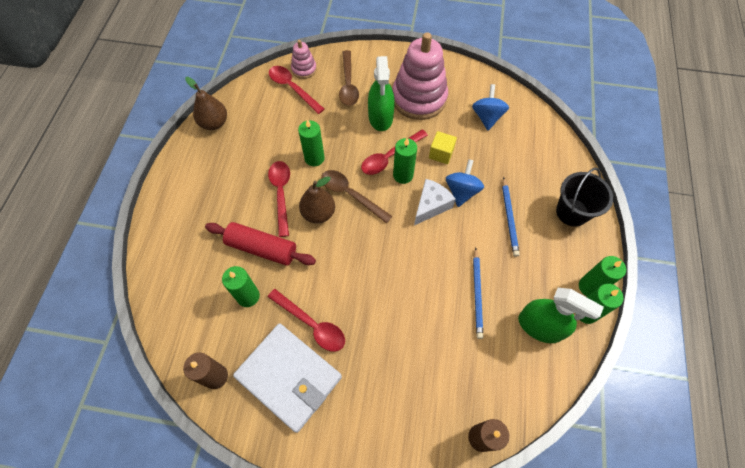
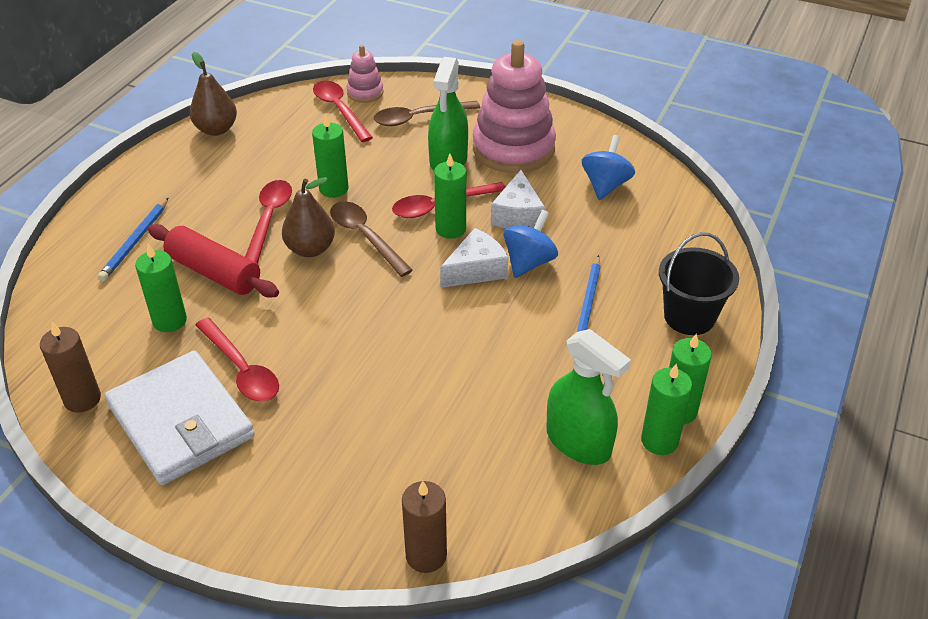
camera: 15 degrees right, 20 degrees down
(348, 84) = (419, 118): brown spoon -> brown spoon turned 60 degrees clockwise
(441, 153) = (517, 215): yellow cube -> white cheese
(477, 294) = (498, 384): blue pencil -> blue pencil (135, 241)

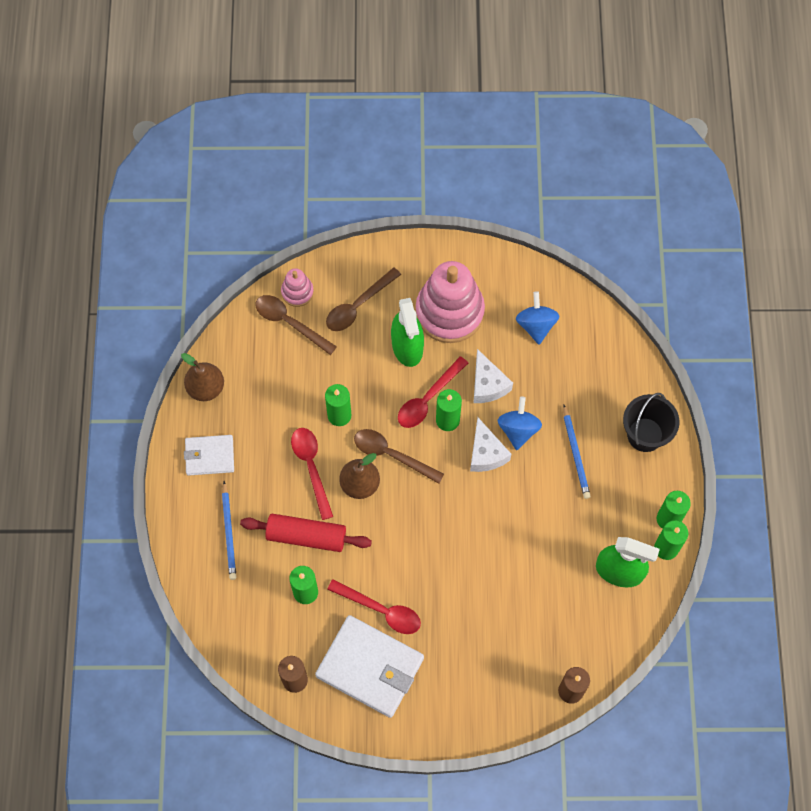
camera: 25 degrees left, 25 degrees up
(173, 177) = (209, 456): none -> white wallet
(339, 110) = (290, 323): red spoon -> brown spoon
(476, 270) = (486, 453): white cheese -> white cheese turned 135 degrees clockwise

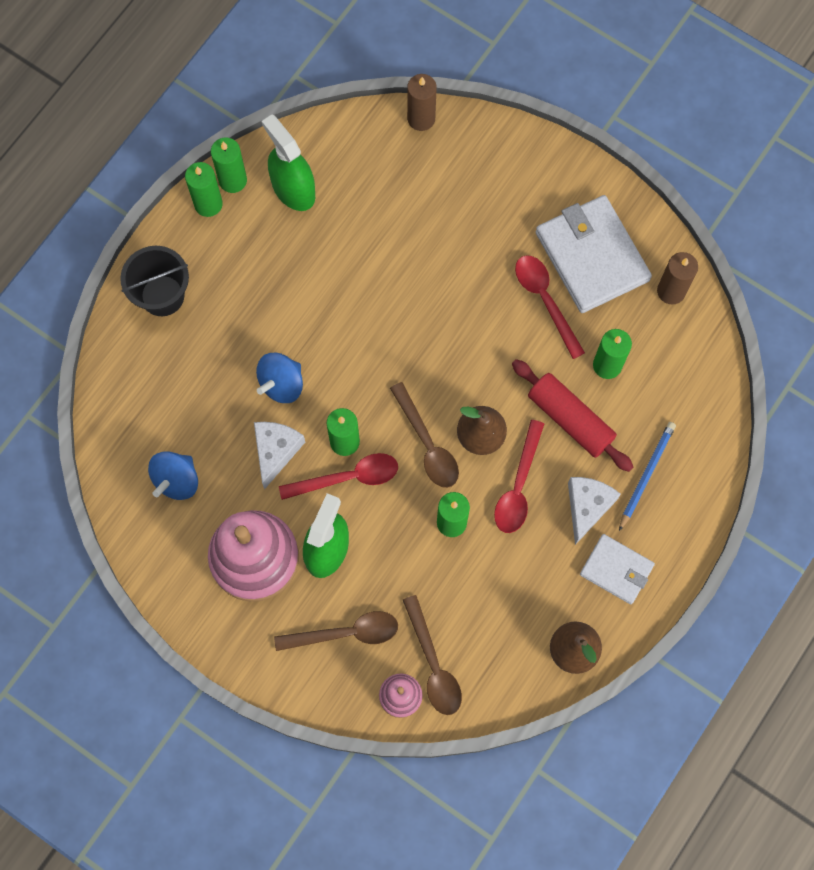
camera: 145 degrees left, 5 degrees up
(486, 453) = (332, 382): white cheese -> white cheese (587, 507)
(576, 453) = (244, 322): blue pencil -> none

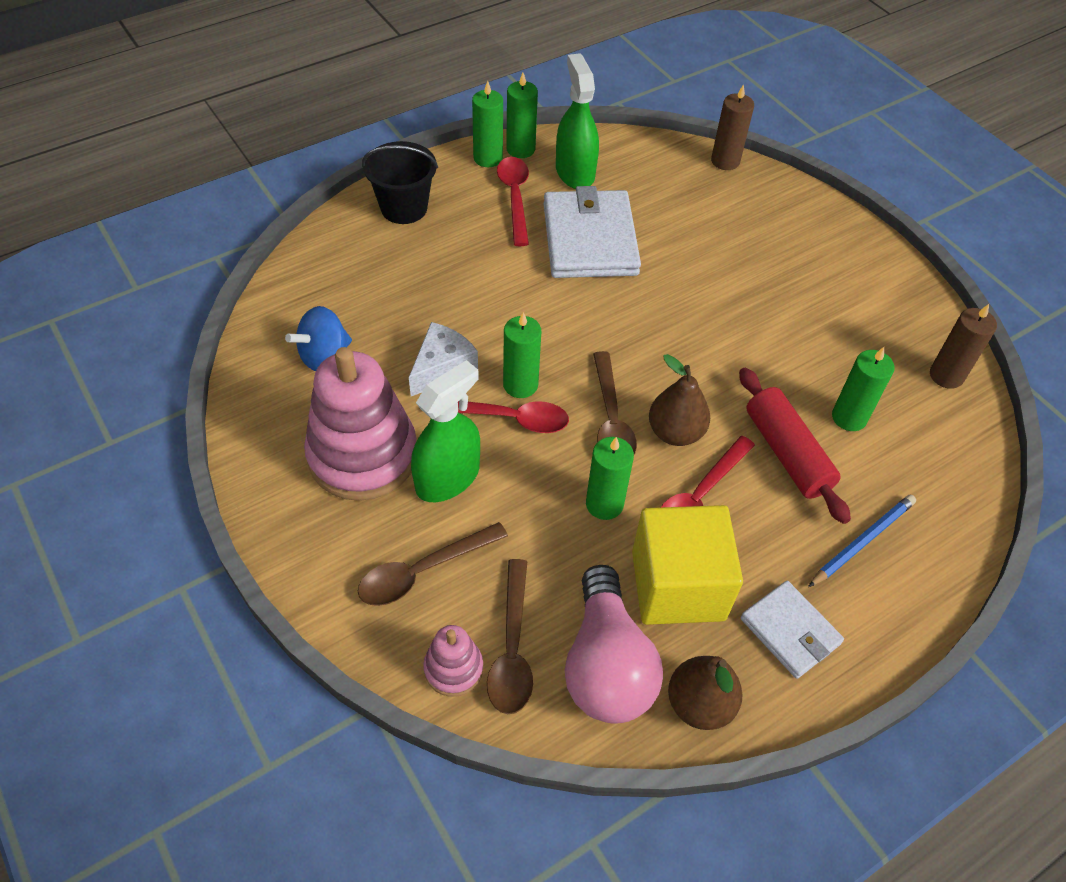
camera: 20 degrees right, 20 degrees down
(281, 384) = (480, 313): blue spinning top -> none
(345, 633) = (423, 571): brown spoon -> brown spoon turned 135 degrees clockwise
(501, 649) = (606, 665): none -> pink light bulb
(528, 567) = (678, 585): none -> yellow cube
(545, 301) = (798, 338): red spoon -> red spoon (515, 198)
(587, 507) = (776, 548): white cheese -> none
(592, 256) = (864, 317): white wallet -> white wallet (590, 239)

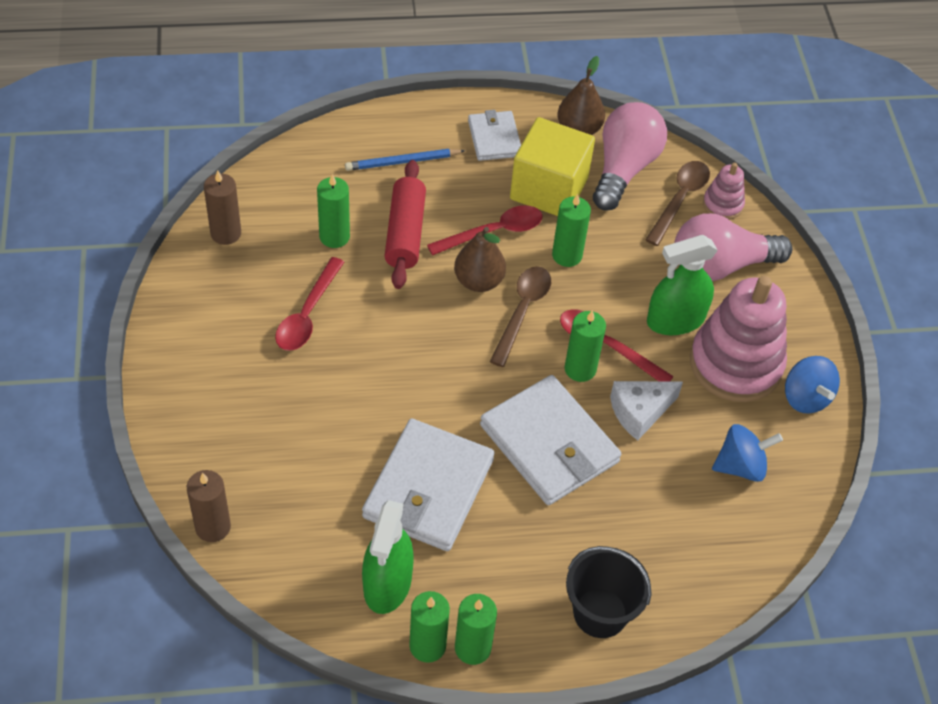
camera: 155 degrees left, 0 degrees up
(275, 449) = (805, 397): none -> blue spinning top
(423, 571) = (720, 266): brown spoon -> pink light bulb
(511, 308) = (549, 444): none -> white wallet
(515, 198) = (474, 575): red spoon -> red spoon (307, 314)

